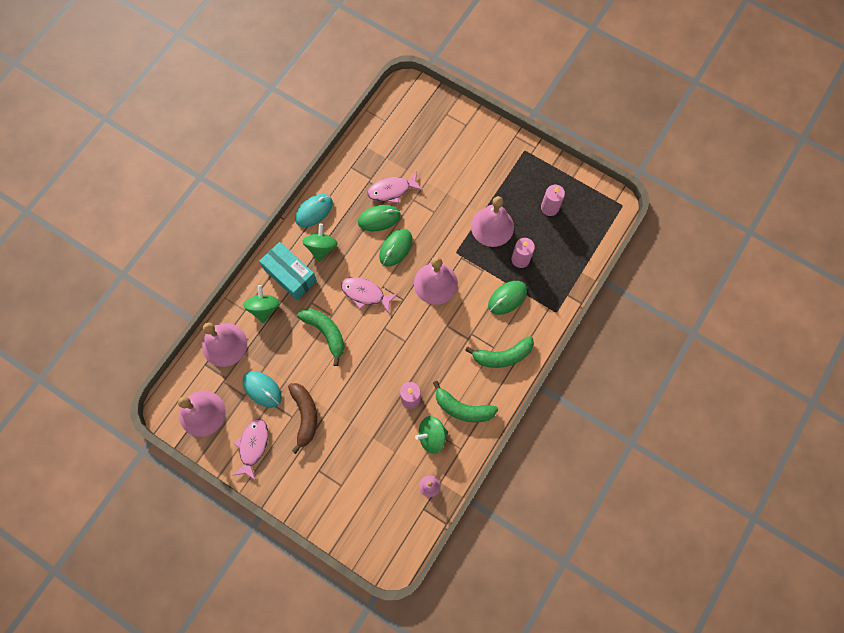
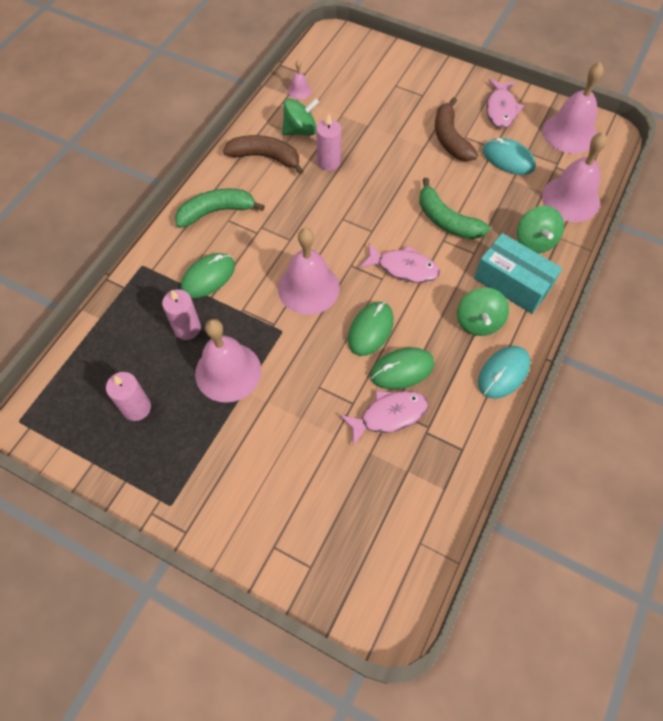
camera: 175 degrees right, 10 degrees down
(463, 408) = (265, 157): green banana -> brown banana

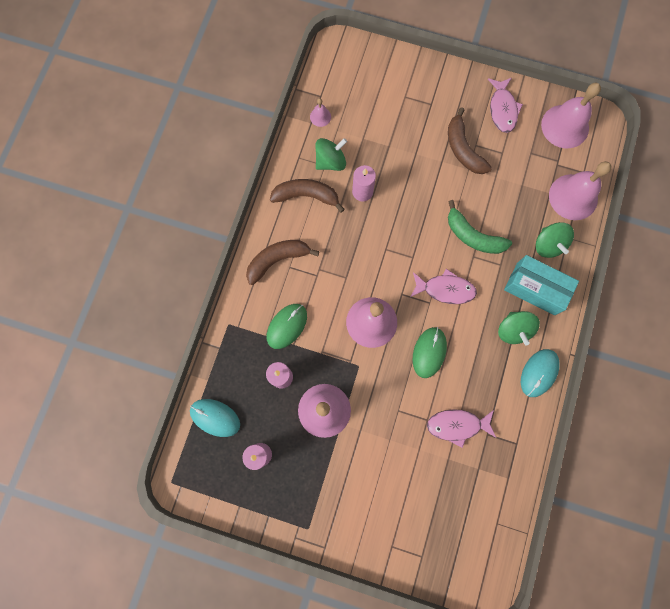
camera: 10 degrees left, 15 degrees up
(216, 211) = (277, 260): green banana -> brown banana
(389, 415) = (457, 425): pink fish -> pink fish turned 150 degrees counterclockwise
(402, 370) = (460, 384): green mouse -> none
(508, 159) = (516, 163): turquoise mouse -> turquoise mouse (215, 417)

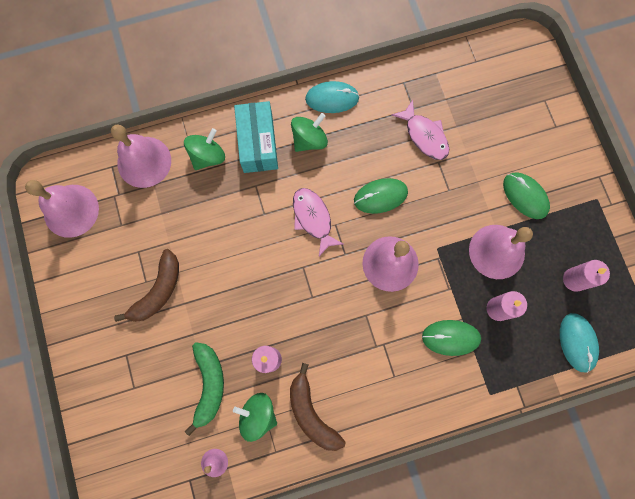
camera: 125 degrees left, 0 degrees up
(277, 260) = (396, 393): brown banana -> none
(351, 469) = (525, 196): none -> green mouse
(473, 236) = (244, 226): green banana -> green banana (209, 385)
(502, 109) = (88, 280): pink fish -> none

